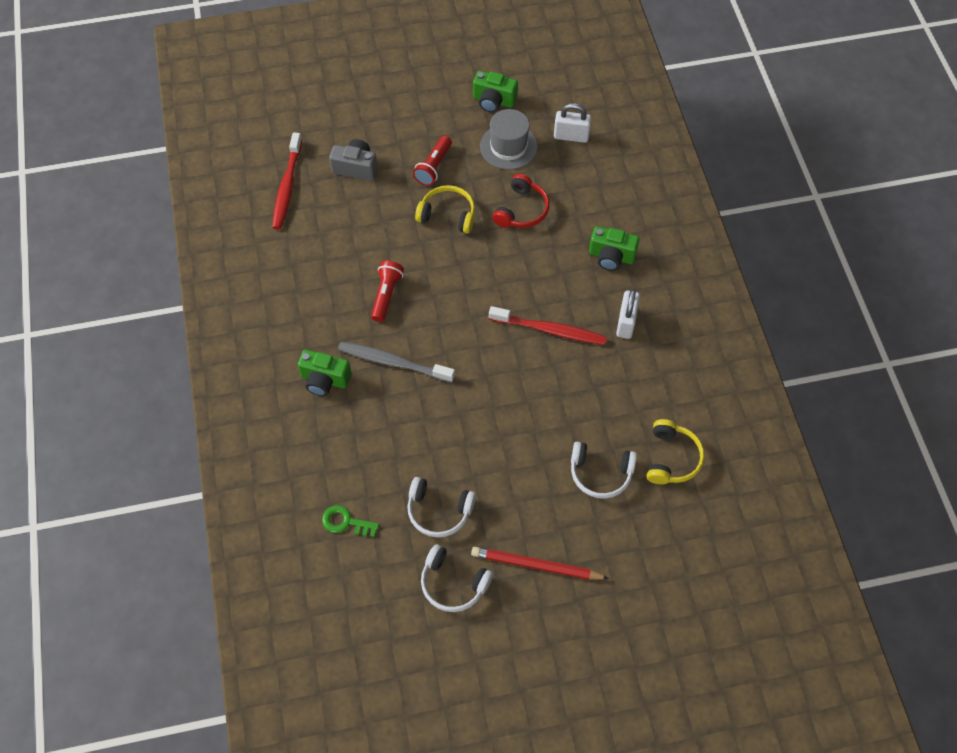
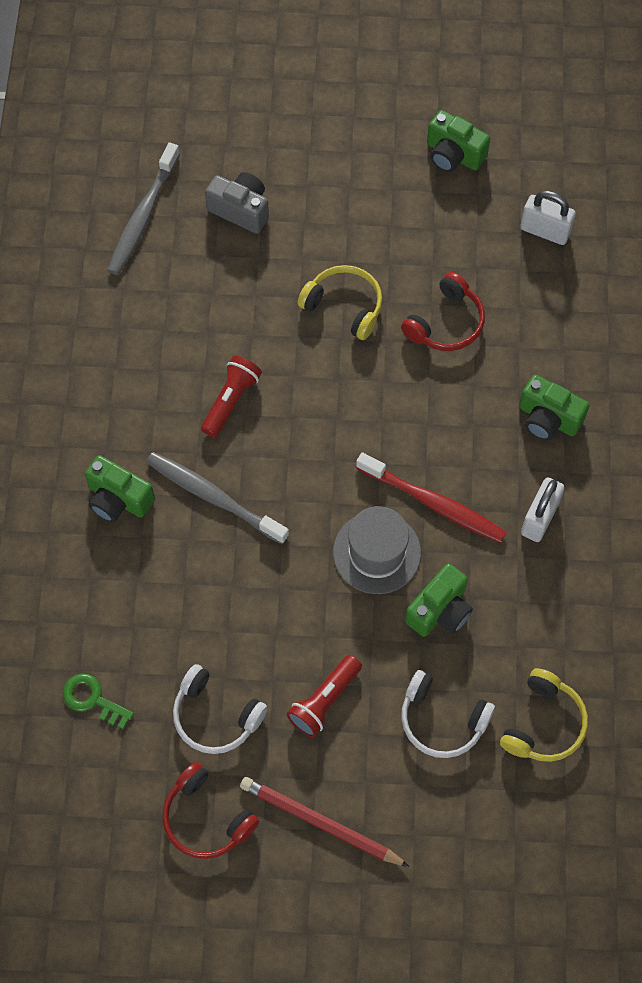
camera: 15 degrees right, 5 degrees up
(287, 187) = (143, 216): red toothbrush -> grey toothbrush
(434, 167) = (345, 233): red flashlight -> red flashlight (324, 701)
(453, 584) = (206, 818): white headphones -> red headphones
(508, 146) = (454, 226): grey hat -> grey hat (377, 552)
(576, 400) = (440, 610): none -> green camera

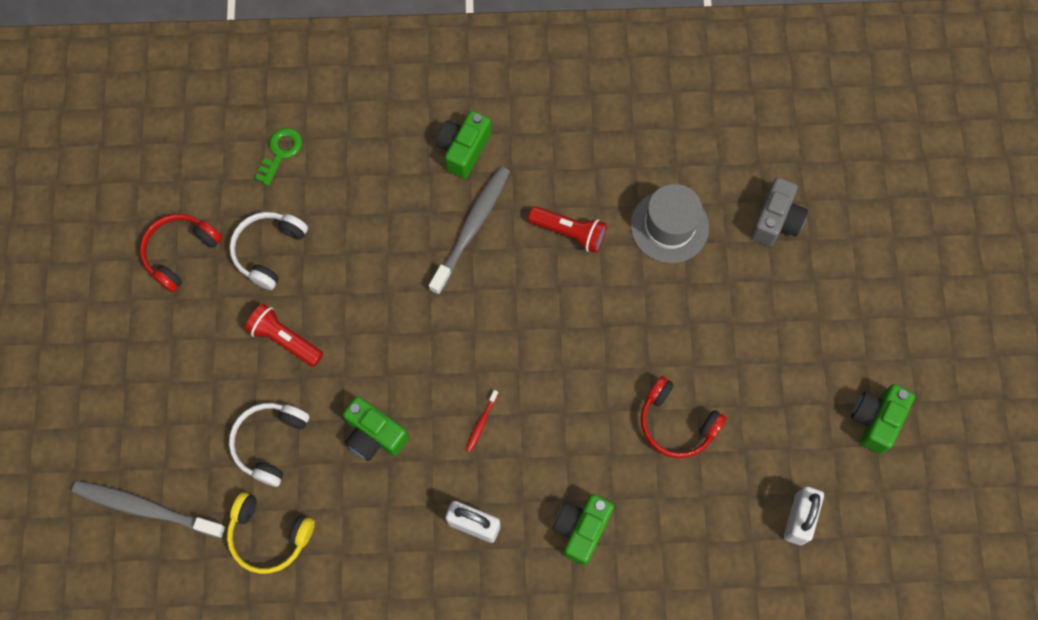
camera: 85 degrees right, 5 degrees up
(143, 216) = (754, 135): grey toothbrush -> grey toothbrush (146, 508)
(320, 823) = (176, 345): red pencil -> none
(344, 306) = (682, 325): yellow headphones -> none
(377, 552) = (428, 374): grey hat -> grey hat (669, 226)
(434, 503) = (481, 423): red toothbrush -> red toothbrush, size x0.43

